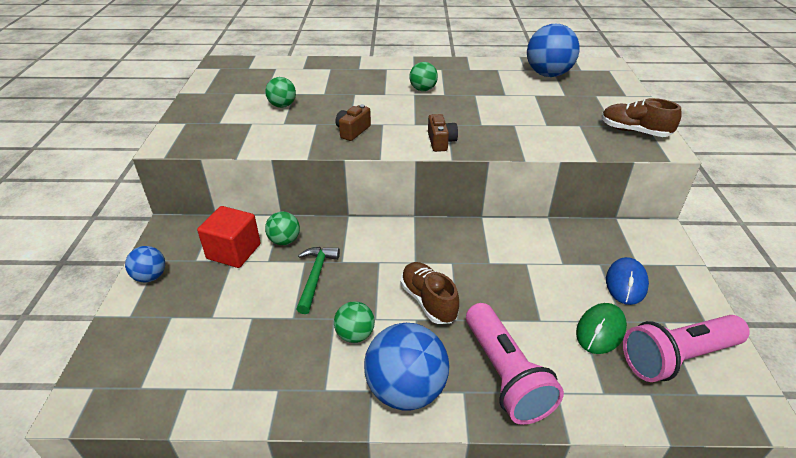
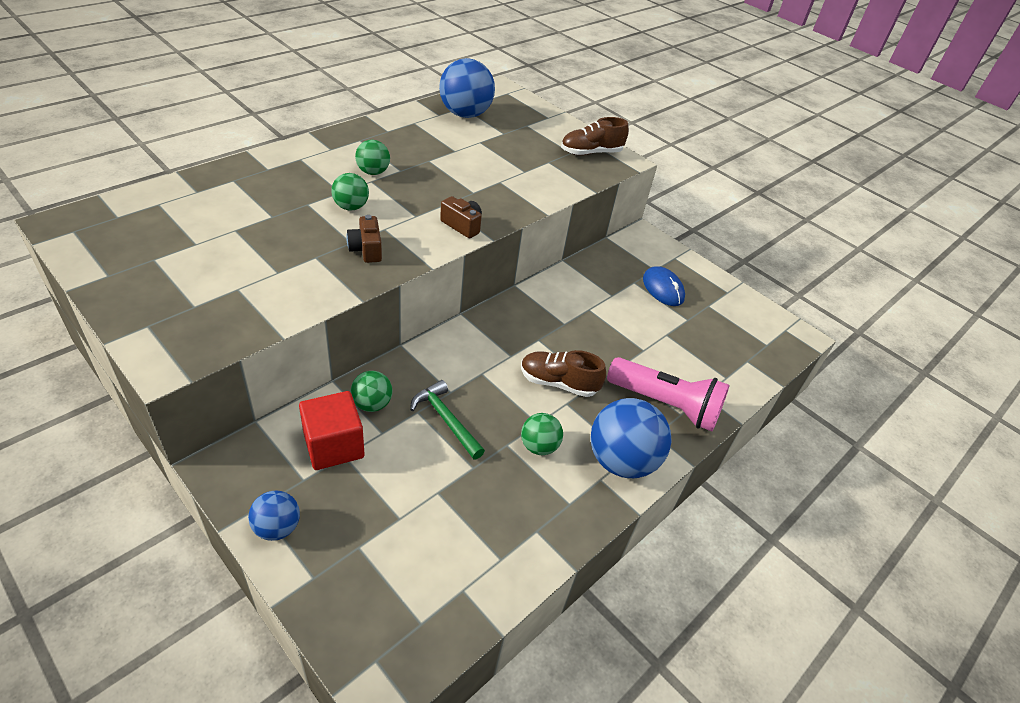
camera: 50 degrees left, 5 degrees up
(282, 106) = (244, 251): green ball -> green ball (351, 207)
(600, 330) = (683, 334): green mouse -> none
(677, 357) = (737, 327): pink flashlight -> none

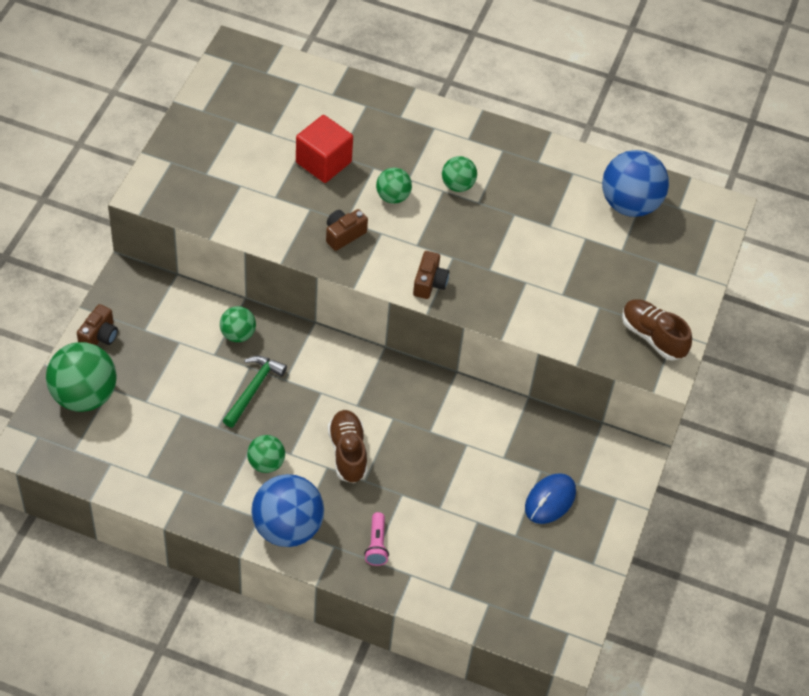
camera: 65 degrees right, 10 degrees up
(277, 527) = (99, 336): blue ball -> brown camera
(334, 445) = (184, 331): red cube -> red cube (323, 162)
(350, 579) = (84, 395): none -> green ball
(665, 405) = (376, 545): pink flashlight -> pink flashlight, size x0.47

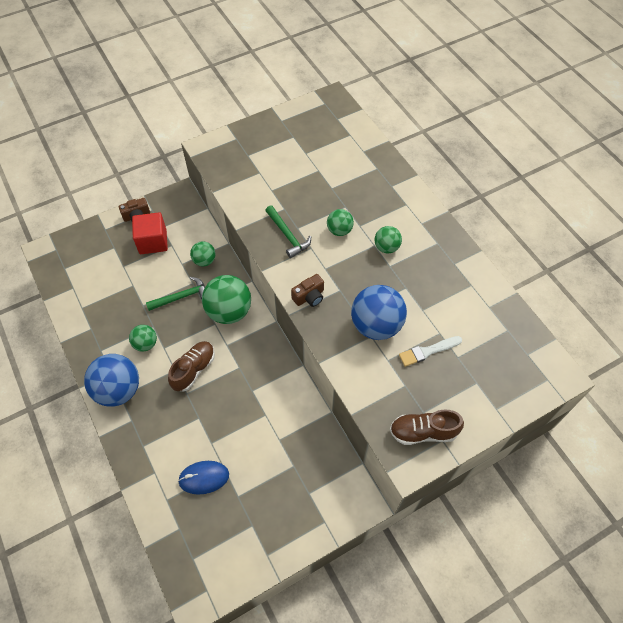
camera: 45 degrees right, 5 degrees up
(84, 395) = (98, 243): green ball -> green ball (229, 311)
(323, 162) = (319, 186): red cube -> red cube (153, 242)
(344, 235) = (288, 235): brown camera -> green hammer
(376, 545) = (154, 438): pink flashlight -> none
(550, 500) = (280, 490): blue mouse -> blue mouse (204, 478)
(591, 262) = (427, 351): none -> white brush
(629, 204) = (492, 329): blue ball -> blue ball (376, 325)
(652, 337) = (423, 432): brown shoe -> brown shoe turned 90 degrees counterclockwise

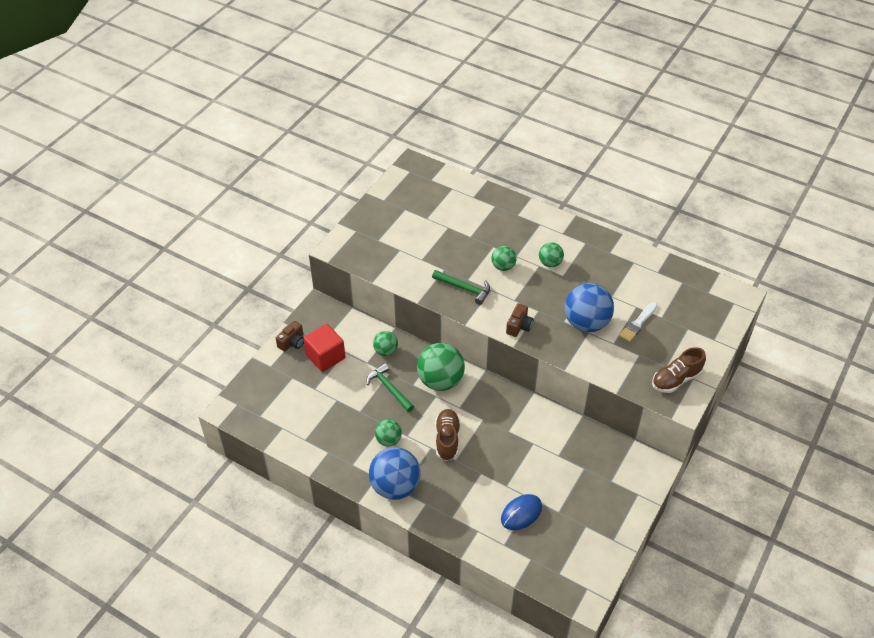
camera: 30 degrees left, 10 degrees down
(181, 297) = (389, 389): green hammer -> green hammer turned 75 degrees counterclockwise

